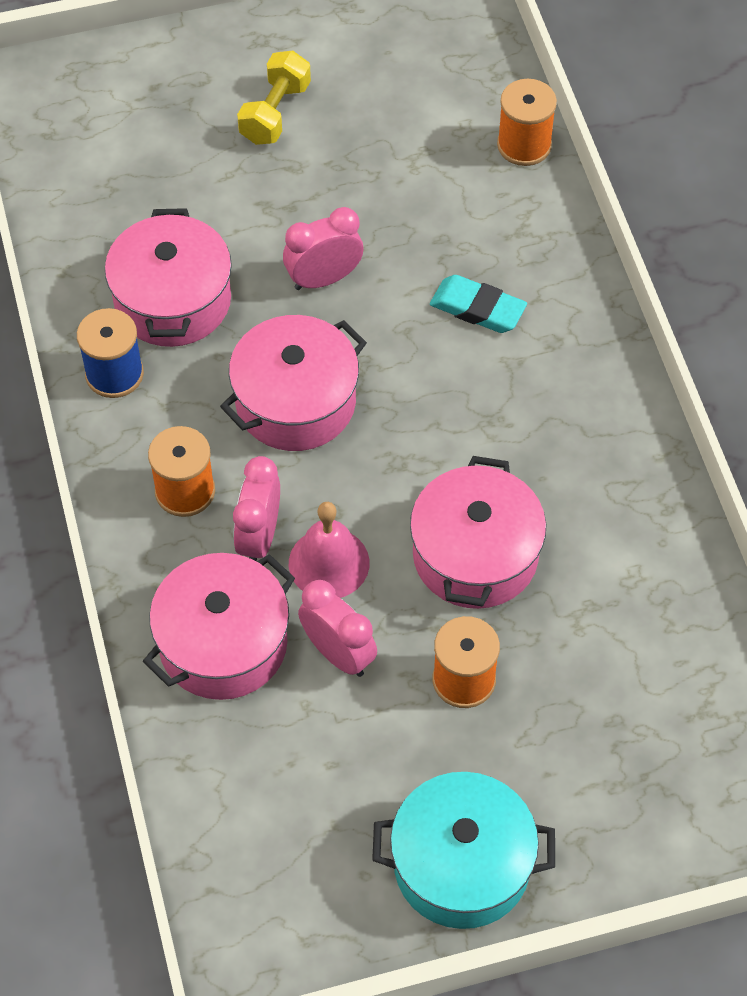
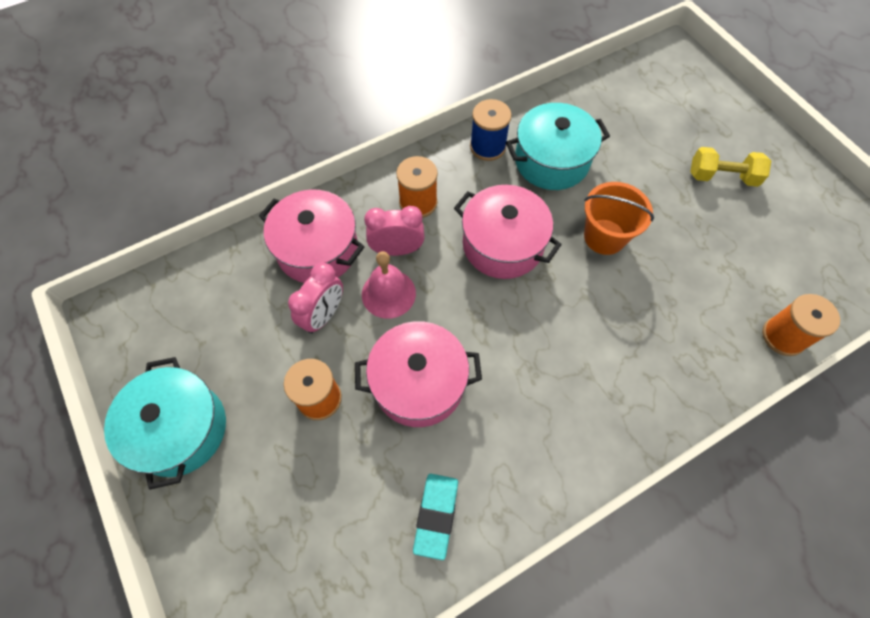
camera: 75 degrees right, 5 degrees up
(173, 300) = (551, 161): pink pot -> turquoise pot
(323, 278) = (604, 237): pink clock -> orange bucket
(477, 308) = (622, 337): turquoise eraser -> turquoise eraser (436, 515)

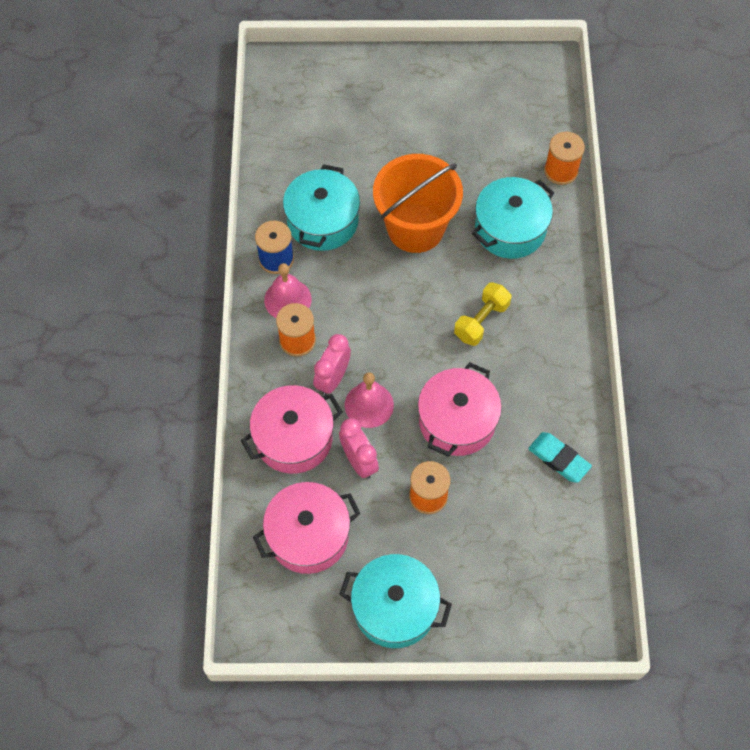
camera: 60 degrees left, 0 degrees up
(454, 175) = (287, 299): none -> pink bell
(502, 244) = (377, 301): pink pot -> pink pot (308, 535)
(604, 237) = (415, 228): orange bucket -> orange bucket, size x1.55
(673, 322) = (510, 229): none -> turquoise pot
(722, 177) = (416, 117): yellow dumbbell -> yellow dumbbell (481, 321)

